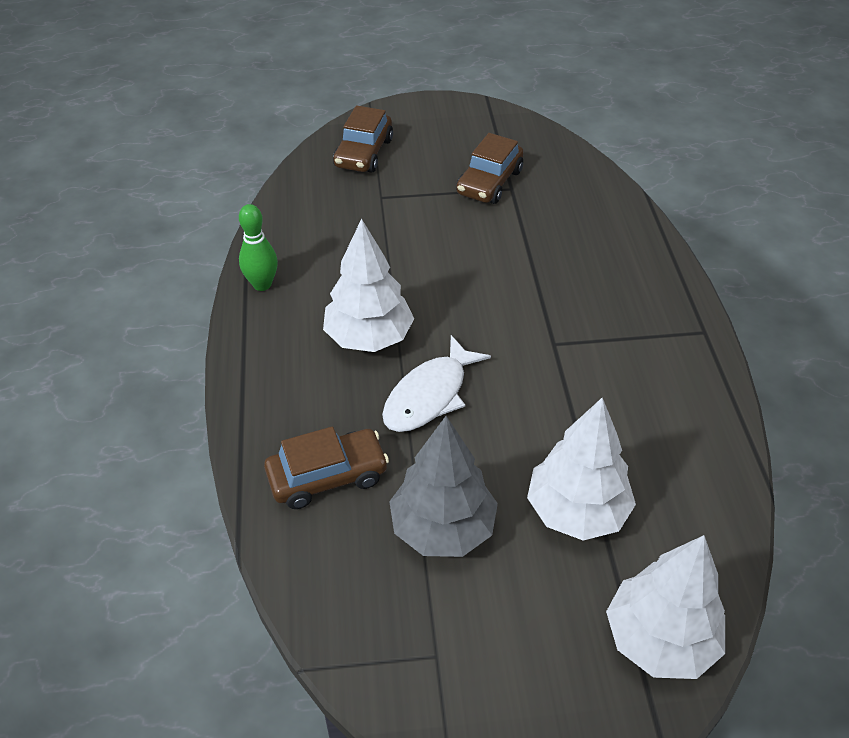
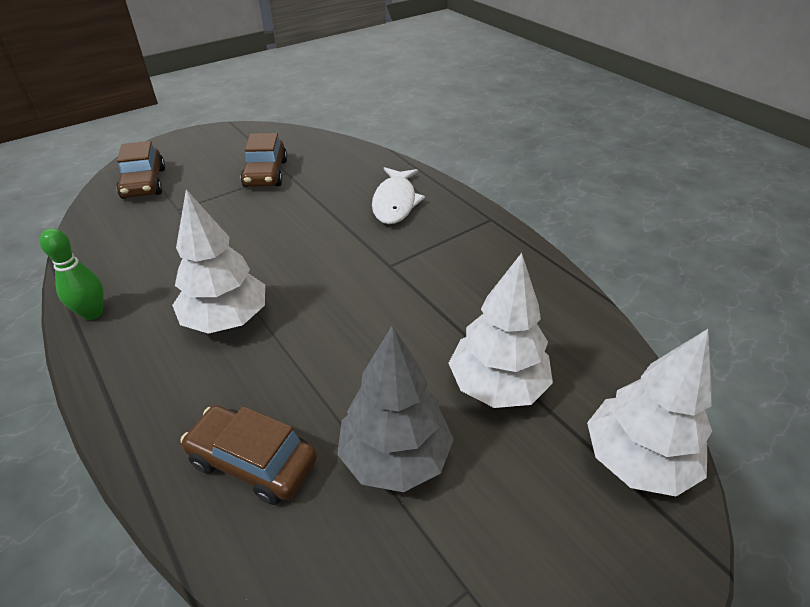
camera: 30 degrees left, 5 degrees down
(327, 476) = (253, 462): brown car -> brown car turned 105 degrees counterclockwise
(429, 395) = (311, 345): white fish -> white fish (395, 202)

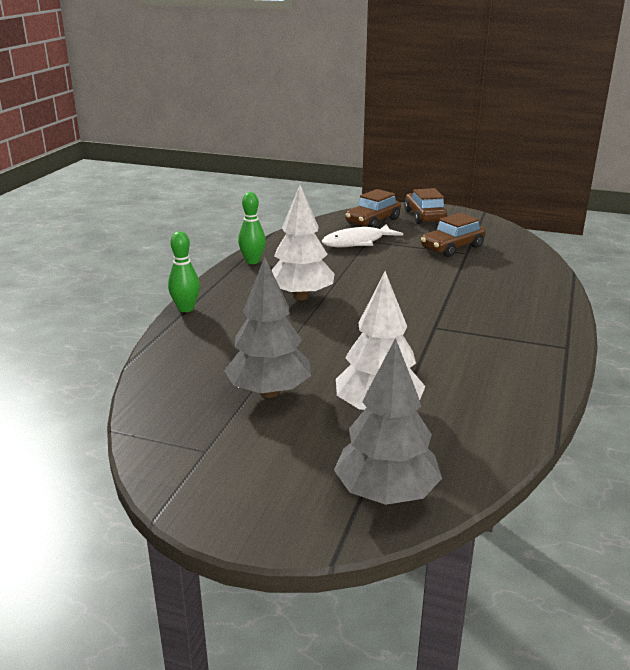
camera: 55 degrees right, 15 degrees down
(121, 439) = (186, 308): none -> green bowling pin
(253, 462) = (213, 349): brown car -> brown car (424, 216)
(395, 202) = (509, 302): white fish -> white fish (357, 242)
(637, 461) = (386, 494): white tree -> grey tree

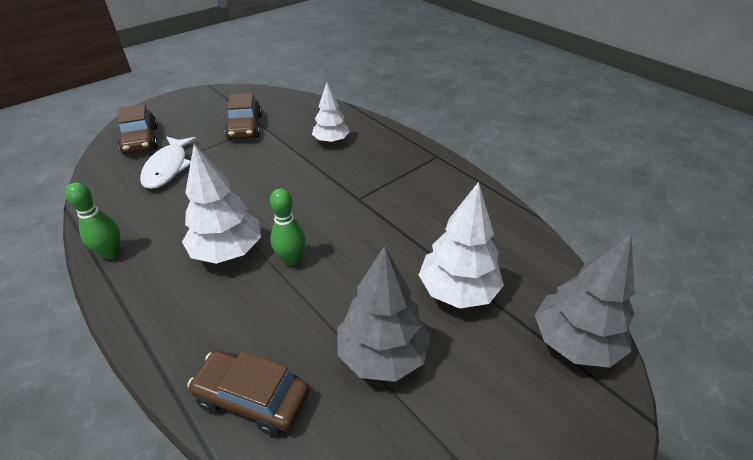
camera: 60 degrees left, 15 degrees up
(186, 308) = (150, 357): green bowling pin -> green bowling pin (291, 259)
(424, 216) = (173, 112): brown car -> brown car (252, 398)
(497, 288) = (331, 141): none -> white tree

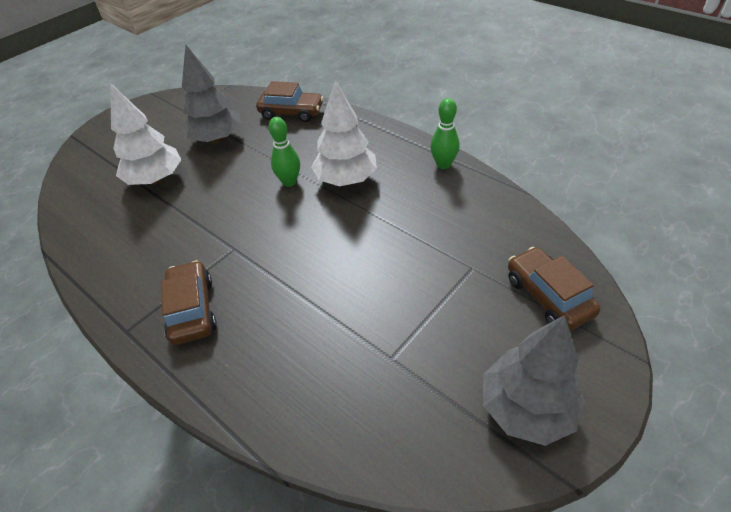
camera: 175 degrees right, 5 degrees up
(168, 168) = (470, 256): white fish -> none
(245, 127) = (415, 349): brown car -> brown car (192, 310)
(331, 141) = (274, 338): white tree -> none
(574, 342) = (88, 162): grey tree -> grey tree (526, 408)

